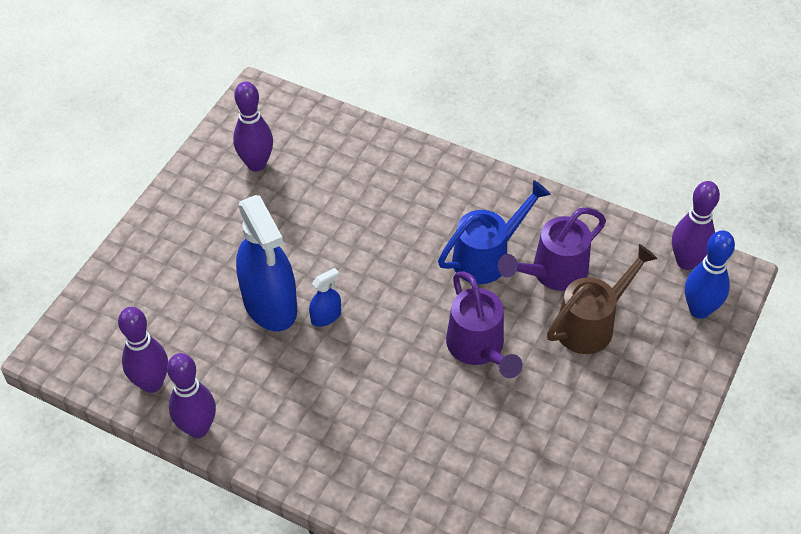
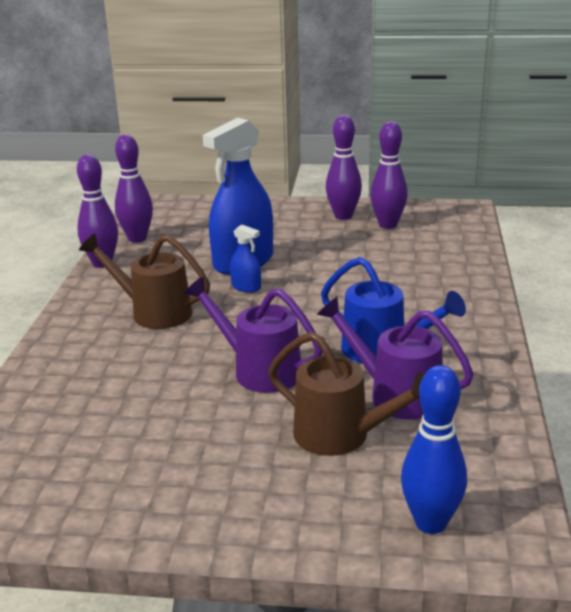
camera: 70 degrees right, 25 degrees down
(336, 403) = (153, 312): none -> brown watering can
(479, 348) = (259, 370): purple watering can -> purple watering can turned 75 degrees clockwise
(686, 261) = (504, 495): purple bowling pin -> purple bowling pin (343, 216)

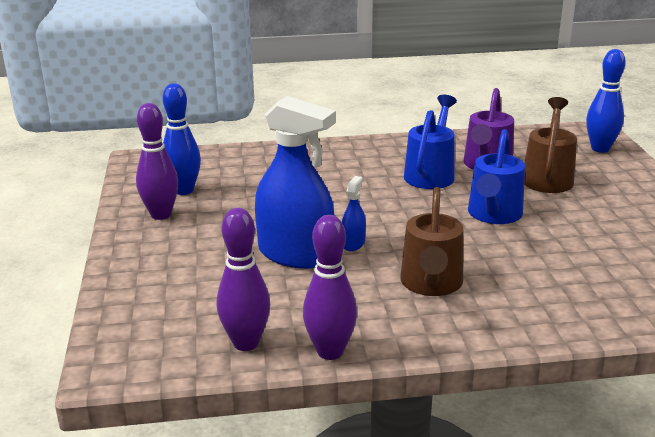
camera: 105 degrees left, 0 degrees up
(259, 370) = (493, 215): purple watering can -> blue watering can
(388, 225) = (184, 190): purple bowling pin -> blue bowling pin

